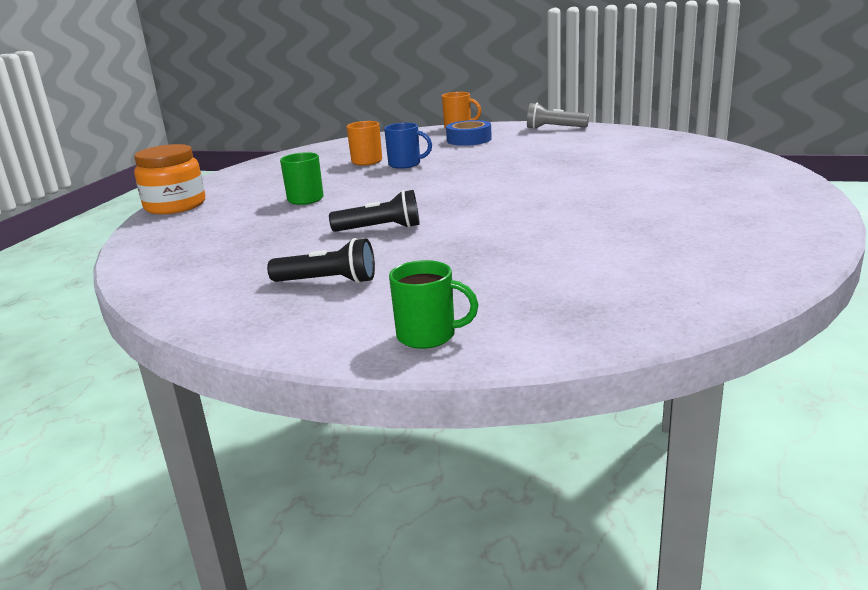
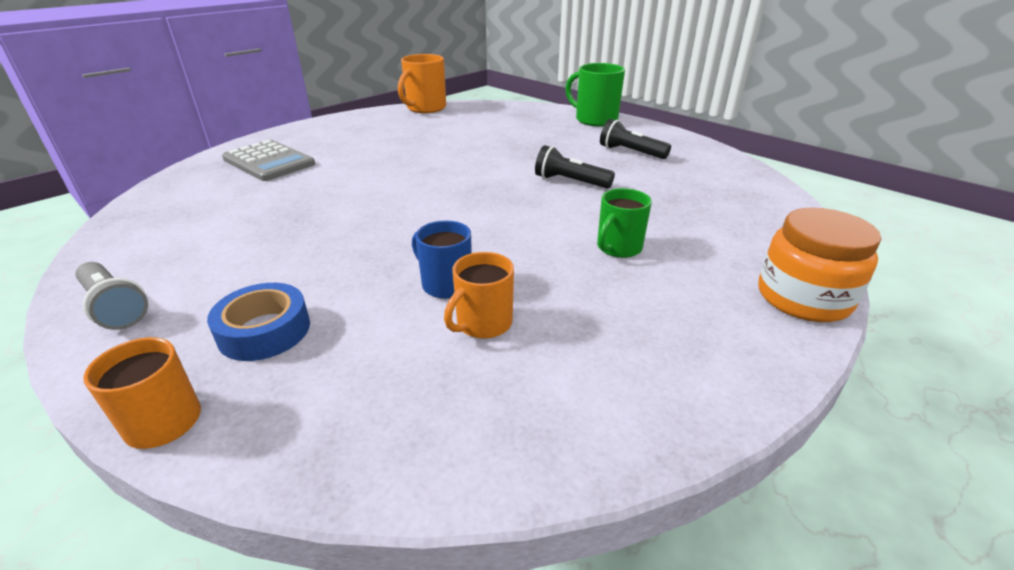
camera: 155 degrees left, 10 degrees up
(428, 336) = (595, 120): green mug -> green mug, size x1.52
(705, 173) = (269, 162): none -> grey calculator
(764, 274) = (425, 108): none -> orange mug

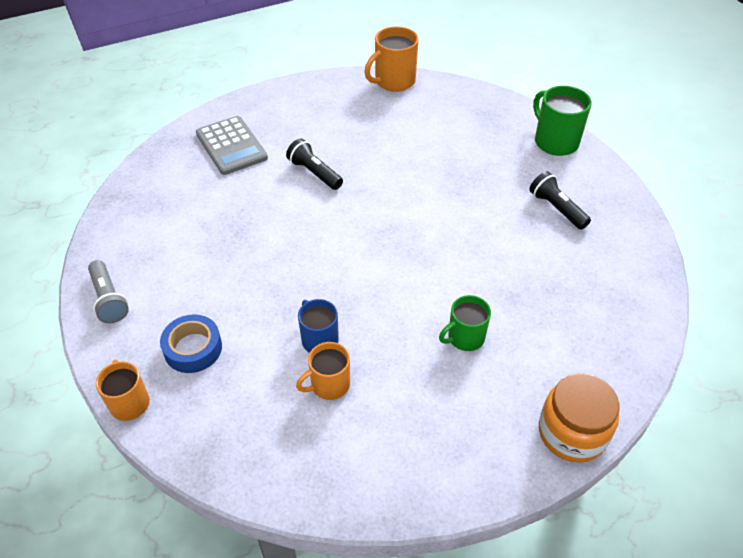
camera: 20 degrees right, 15 degrees up
(570, 182) = (473, 240): black flashlight -> black flashlight (314, 173)

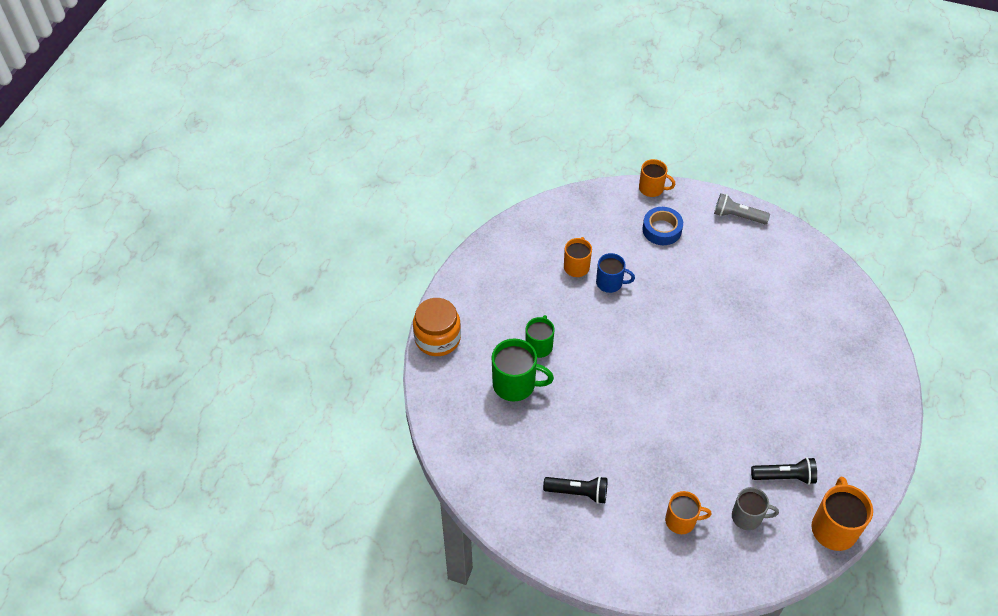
camera: 135 degrees right, 5 degrees up
(231, 146) = (839, 357): grey calculator -> none
(314, 173) = (759, 383): black flashlight -> black flashlight (785, 476)
(442, 118) = (747, 517): none -> grey mug
(493, 145) = (681, 521): none -> orange mug
(555, 142) = (643, 568): green mug -> green mug (515, 384)

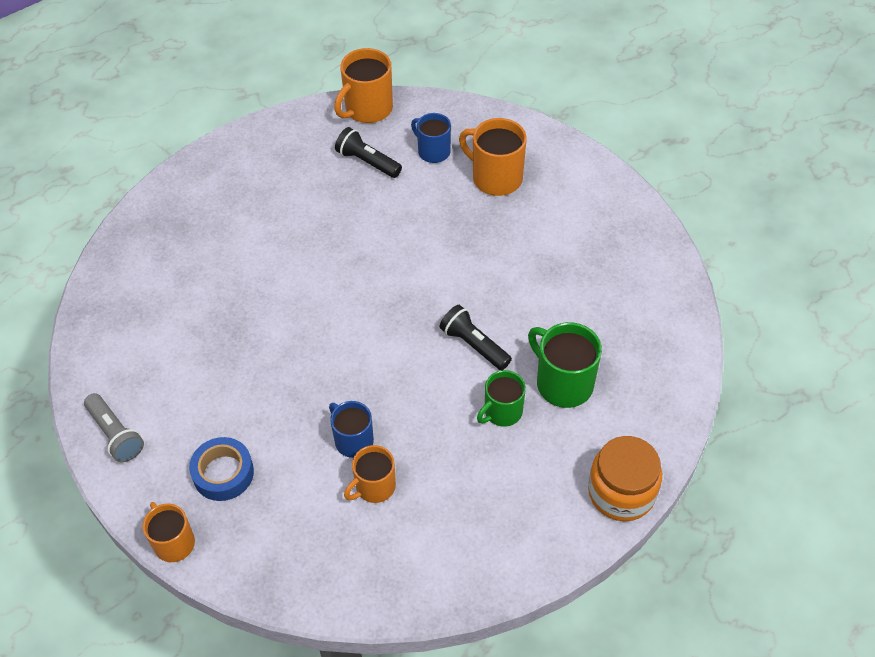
camera: 145 degrees left, 0 degrees up
(578, 492) = (575, 247): black flashlight -> black flashlight (474, 345)
(681, 521) = (495, 178): orange mug -> orange mug, size x1.52
(747, 517) = (433, 151): grey mug -> blue mug

